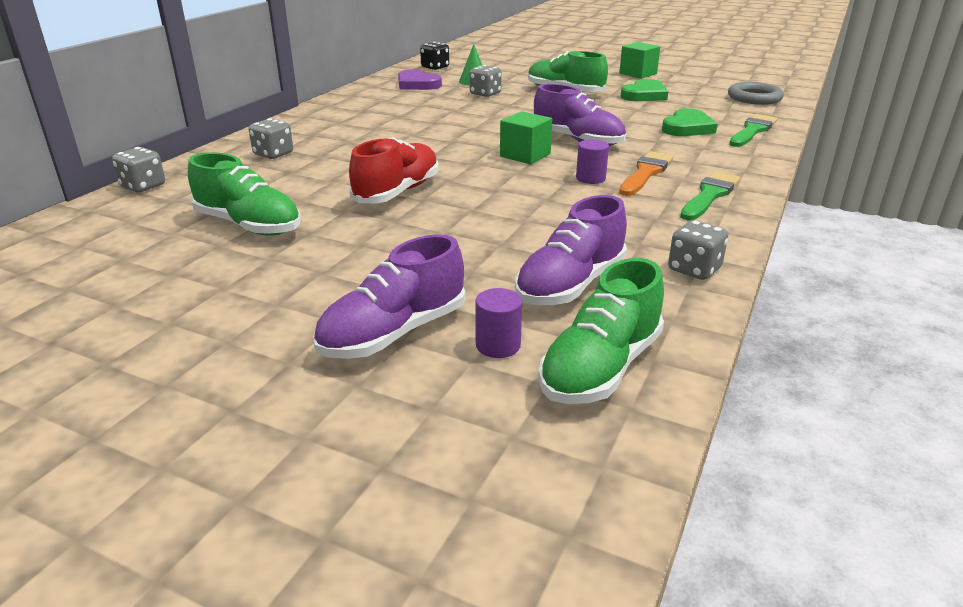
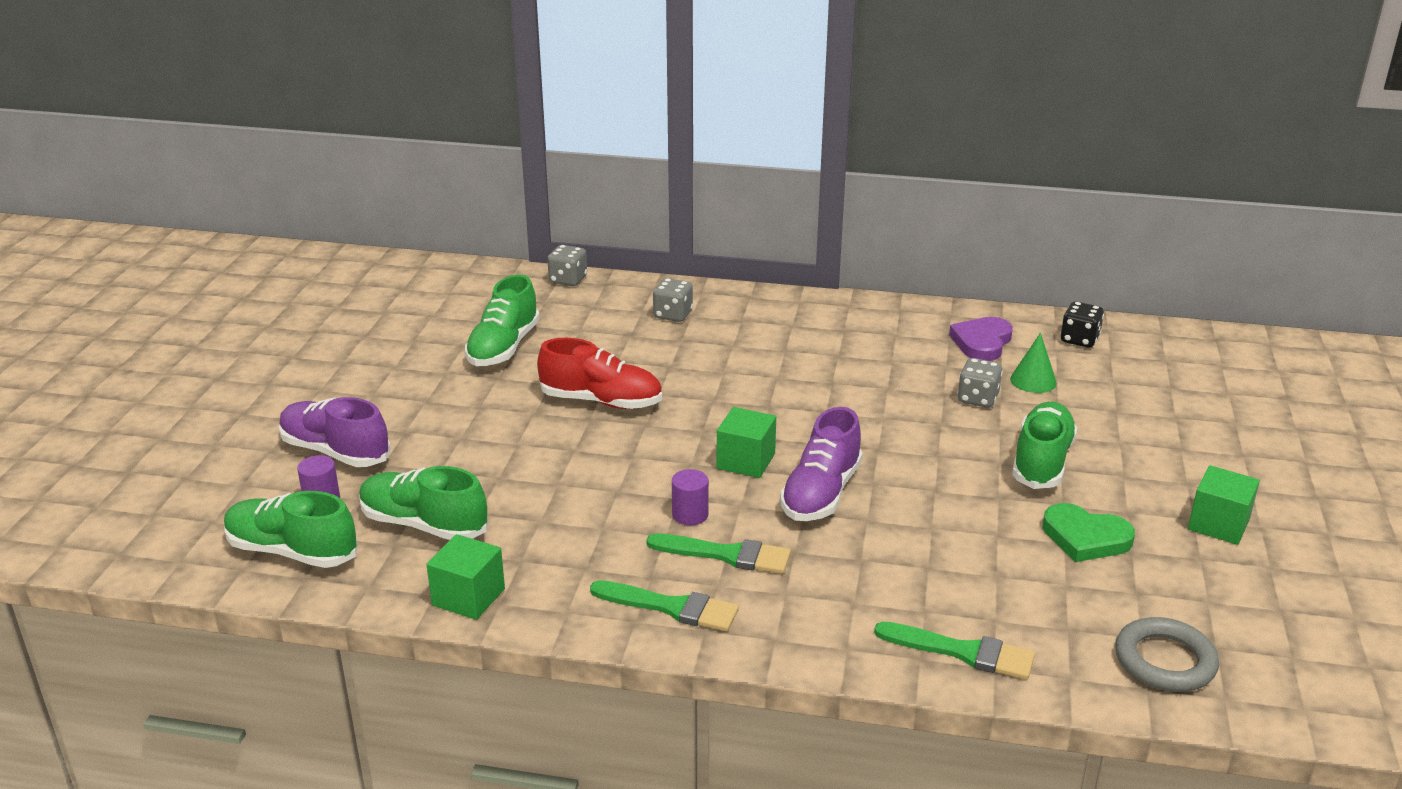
camera: 75 degrees right, 0 degrees up
(570, 285) = (424, 525): purple shoe -> green shoe
(646, 173) = (726, 555): orange brush -> green brush
(687, 128) = (936, 585): green heart -> none
(694, 269) = (468, 597): grey dice -> green cube

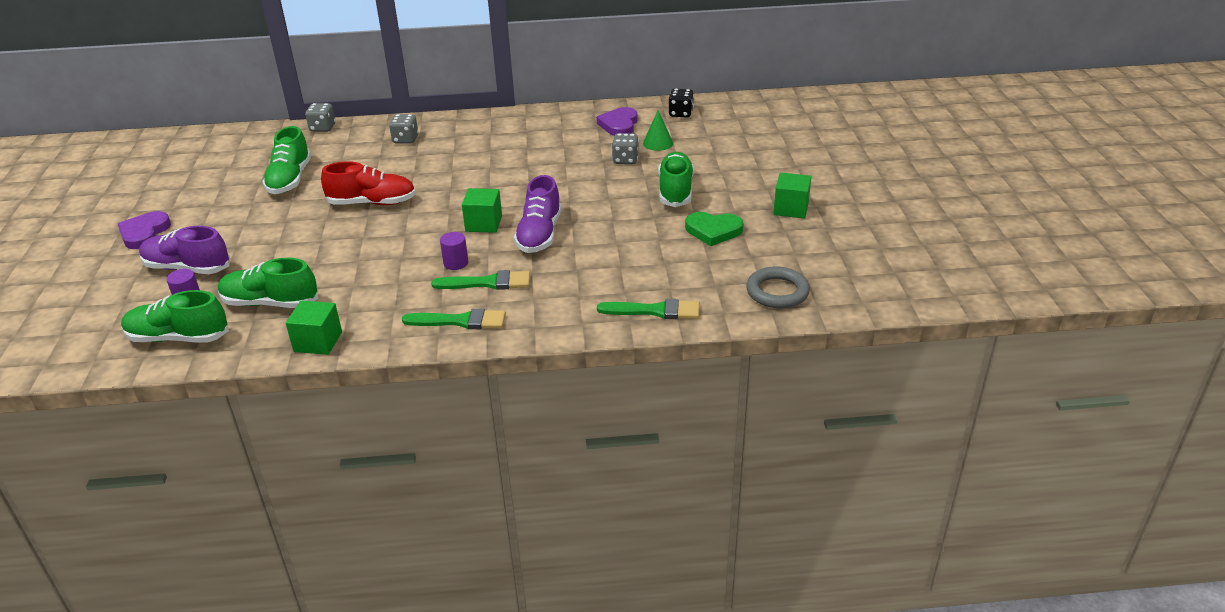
camera: 15 degrees left, 5 degrees up
(298, 391) = (144, 233): none -> purple heart

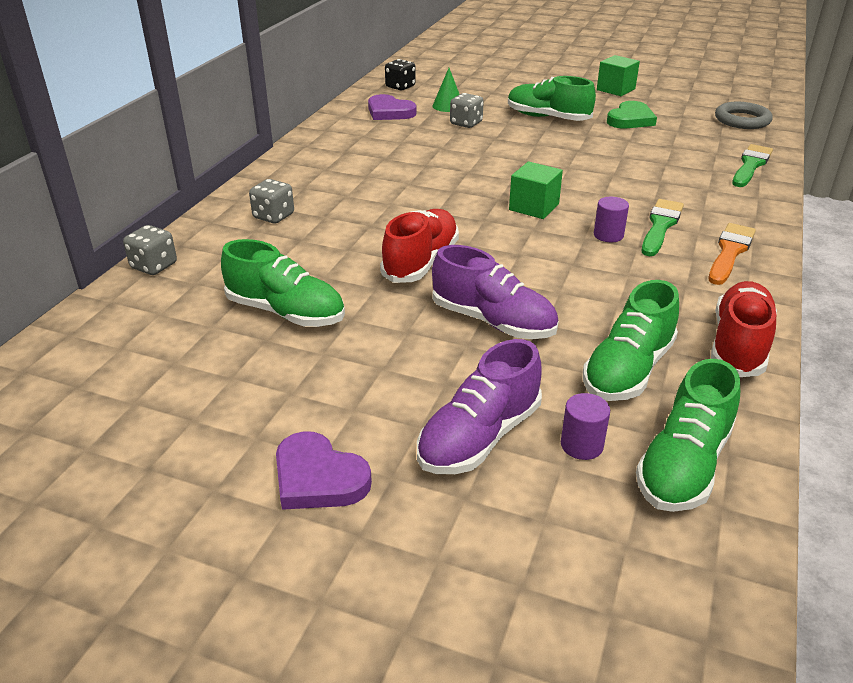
camera: 65 degrees left, 0 degrees up
(318, 342) = (738, 345): green cube -> red shoe
(460, 321) = (730, 252): green brush -> orange brush
(539, 234) = (580, 185): purple shoe -> purple shoe (493, 321)

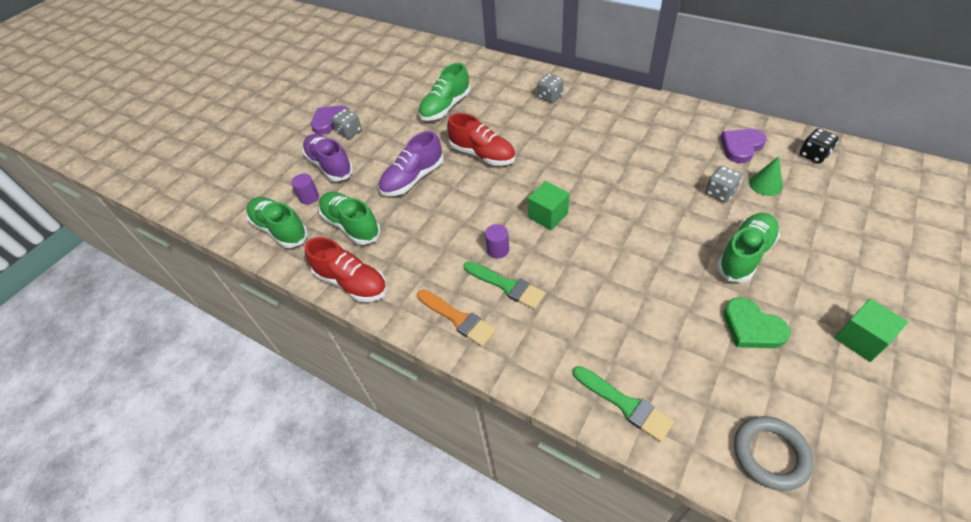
camera: 105 degrees right, 15 degrees up
(154, 266) = (501, 64): grey dice -> grey dice (349, 132)

